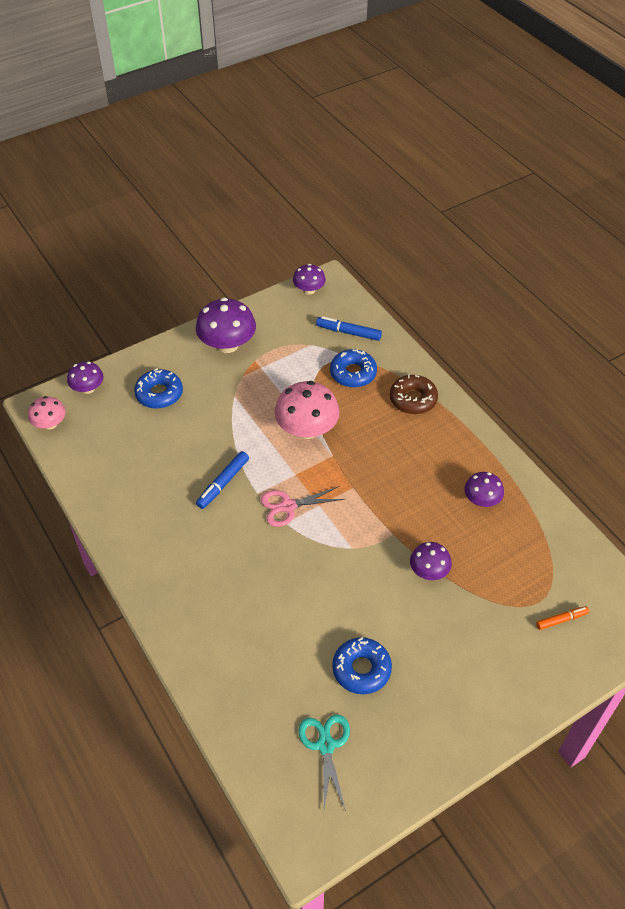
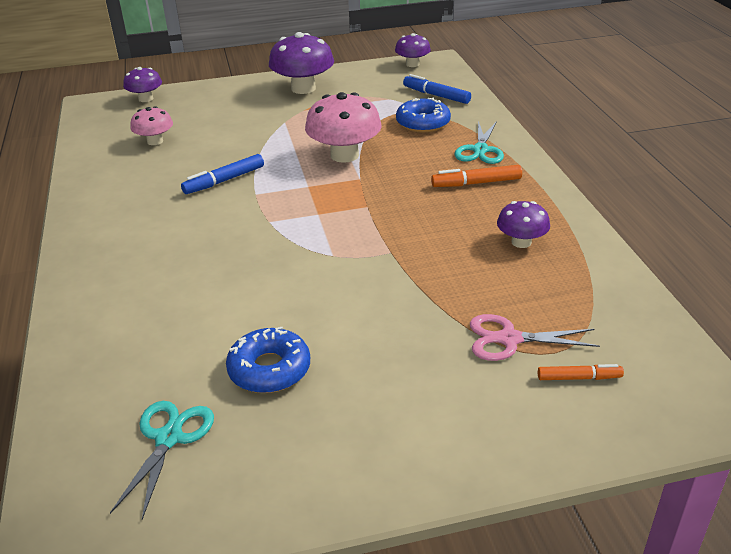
camera: 20 degrees right, 15 degrees down
(50, 424) = (90, 116): pink mushroom -> pink mushroom (155, 141)
(159, 394) = (210, 111): blue donut -> none
(288, 506) = (282, 209): pink scissors -> pink scissors (509, 339)
(413, 399) = (480, 150): brown donut -> turquoise scissors
(425, 441) = (476, 183): none -> orange marker
(429, 571) = (416, 293): purple mushroom -> none

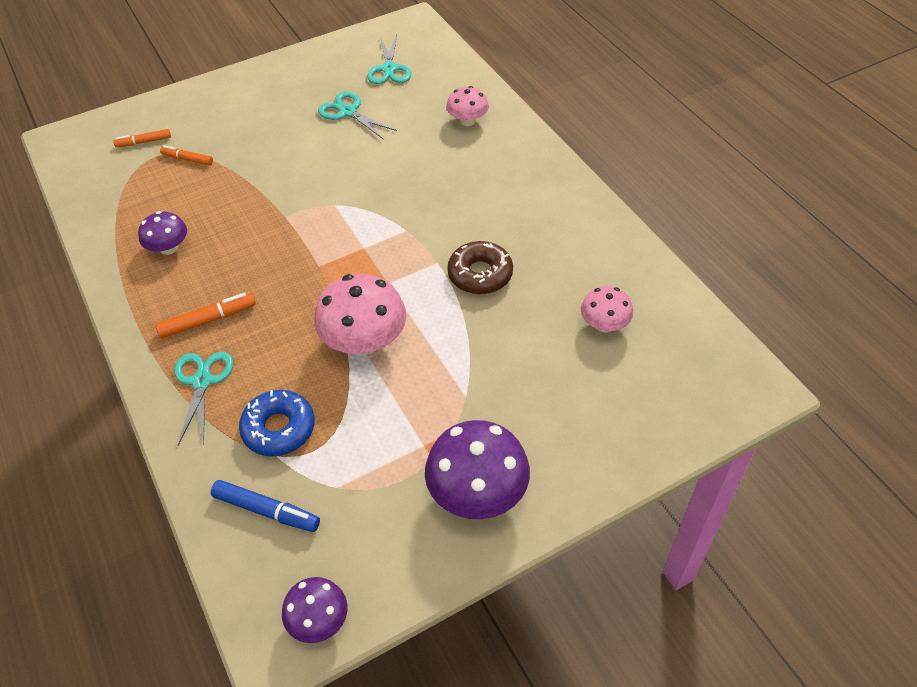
camera: 165 degrees right, 15 degrees up
(121, 325) = (467, 121): none -> pink mushroom
(146, 99) = (693, 416): purple mushroom -> none
(224, 181) = (480, 274): blue marker -> brown donut
(269, 369) = (348, 112): blue donut -> turquoise scissors
(509, 339) = (187, 159): pink scissors -> orange marker

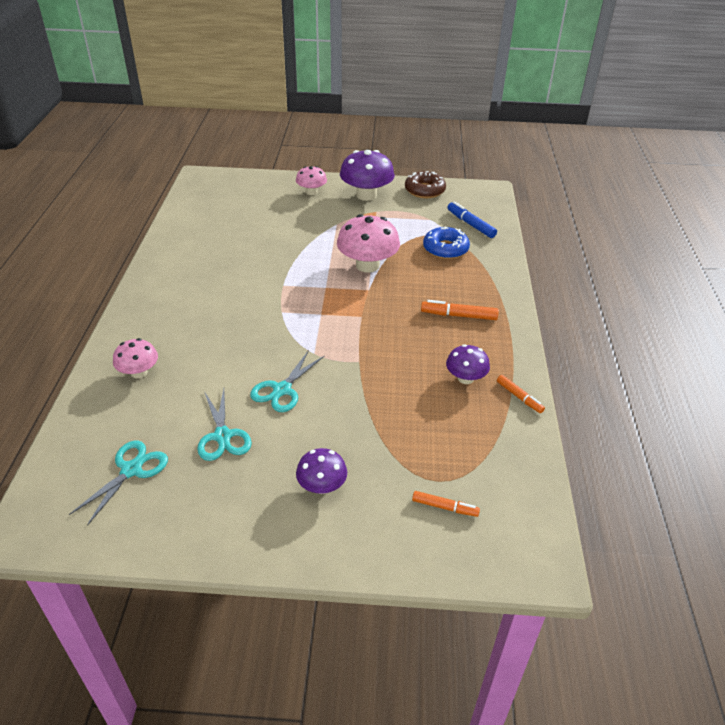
camera: 150 degrees left, 10 degrees down
(187, 159) = (409, 460): orange marker -> orange marker (519, 397)
(202, 381) = (479, 285): turquoise scissors -> turquoise scissors (282, 390)
(318, 620) = (467, 189): purple mushroom -> purple mushroom (322, 486)
(480, 274) = (265, 268): brown donut -> brown donut (424, 190)
(604, 324) = (231, 220): pink mushroom -> pink mushroom (311, 192)

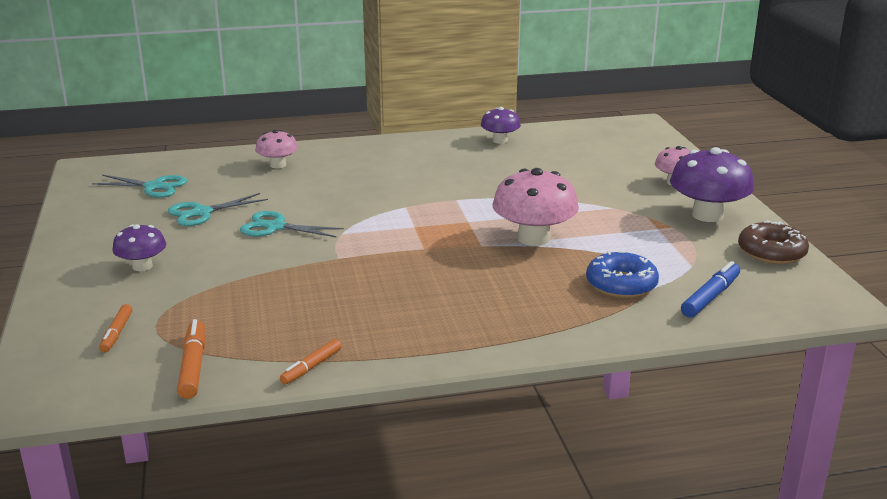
camera: 75 degrees right, 15 degrees down
(458, 315) = (464, 309): orange marker -> orange marker (193, 366)
(465, 378) = (334, 326): purple mushroom -> purple mushroom (500, 140)

